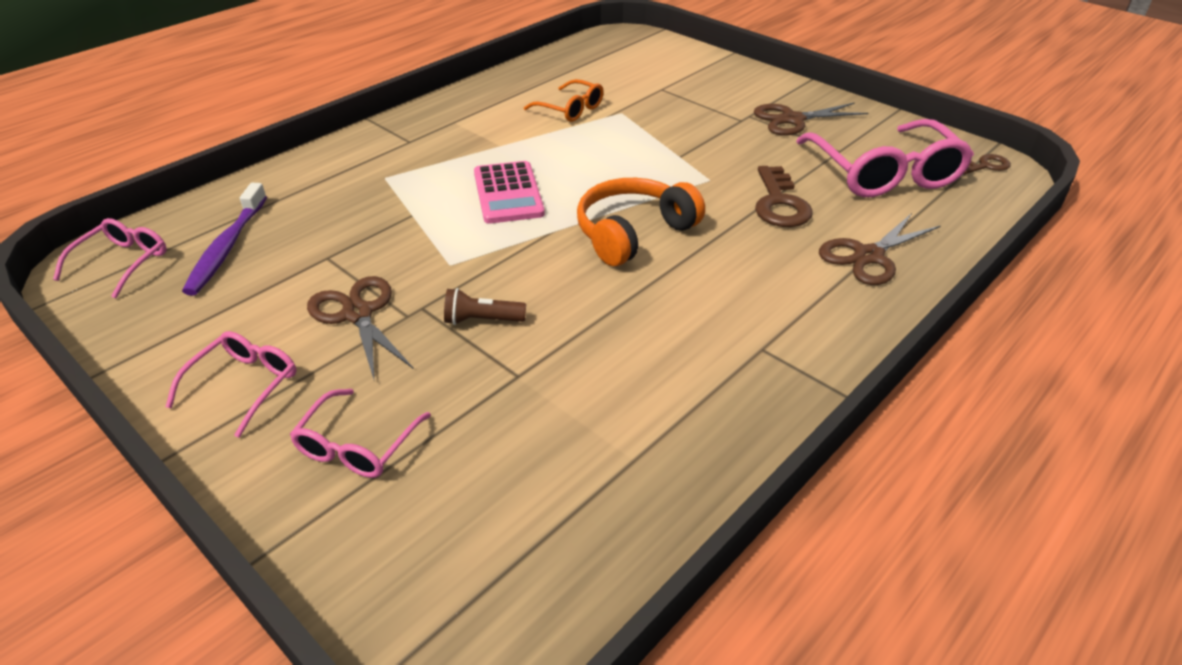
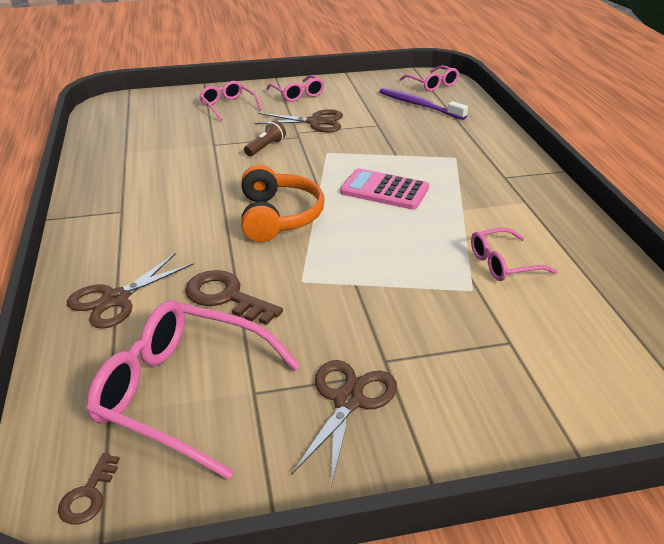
camera: 125 degrees right, 5 degrees down
(570, 109) = (503, 263): orange glasses -> pink glasses
(868, 256) = (115, 299): brown scissors -> brown scissors turned 135 degrees counterclockwise

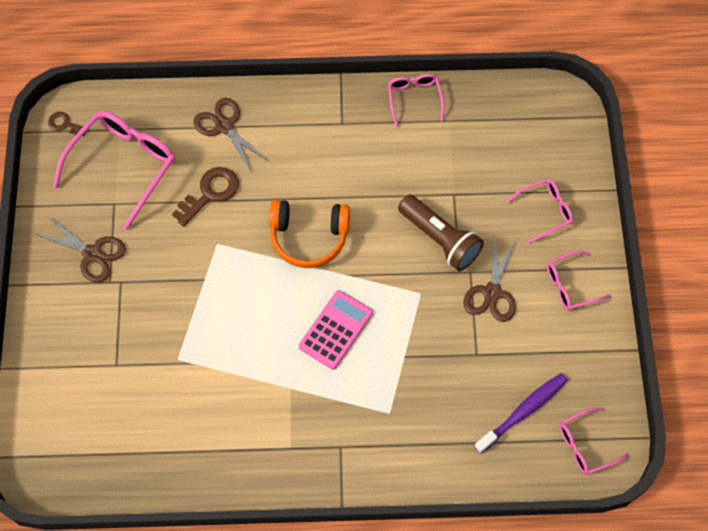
camera: 100 degrees right, 30 degrees up
(265, 147) = (440, 239): brown flashlight -> brown flashlight, size x1.90
(503, 263) = (203, 393): pink glasses -> pink glasses (414, 99)

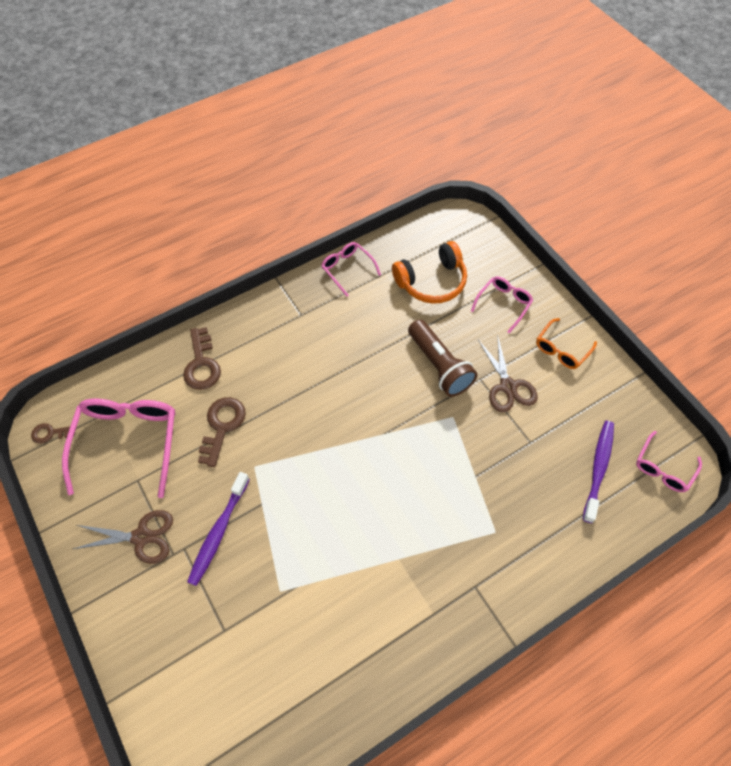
camera: 30 degrees left, 5 degrees down
(156, 284) = (218, 532): none -> purple toothbrush
(224, 126) = (202, 364): brown scissors -> brown key
(309, 237) = (331, 419): orange headphones -> orange headphones (432, 282)
(336, 330) = (404, 485): pink calculator -> none
(440, 239) = (439, 366): brown flashlight -> brown flashlight turned 45 degrees clockwise
(570, 285) = (561, 349): pink glasses -> orange glasses

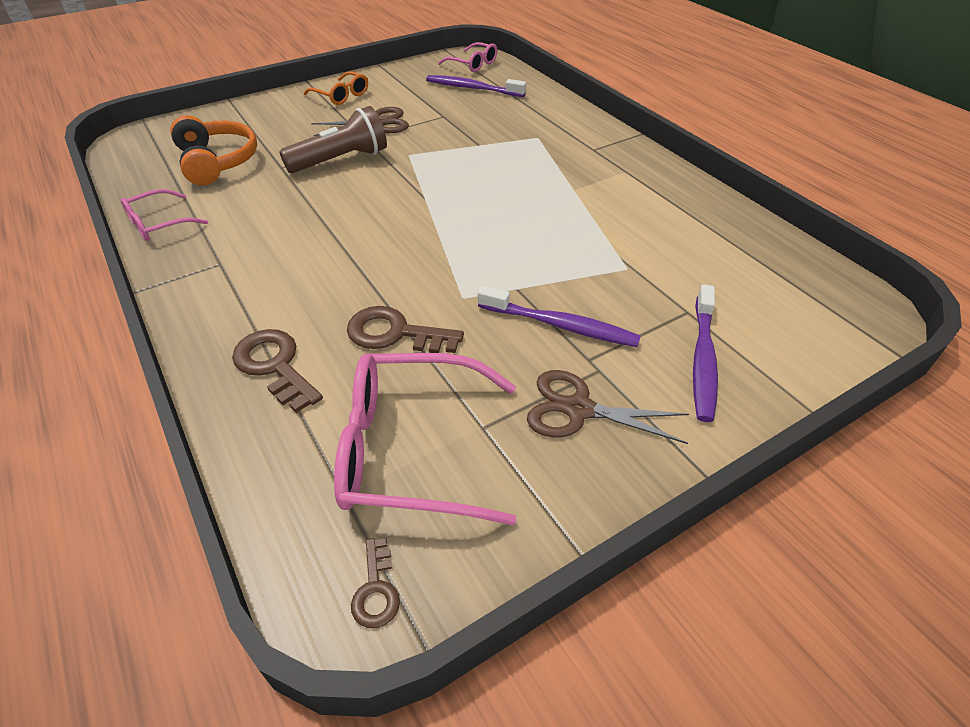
camera: 90 degrees left, 15 degrees down
(141, 537) = (578, 409): brown scissors -> brown scissors turned 75 degrees counterclockwise
(172, 630) = (703, 359): none -> purple toothbrush
(202, 364) = (274, 366): brown key -> brown key turned 120 degrees counterclockwise
(503, 304) = (272, 121): pink glasses -> none

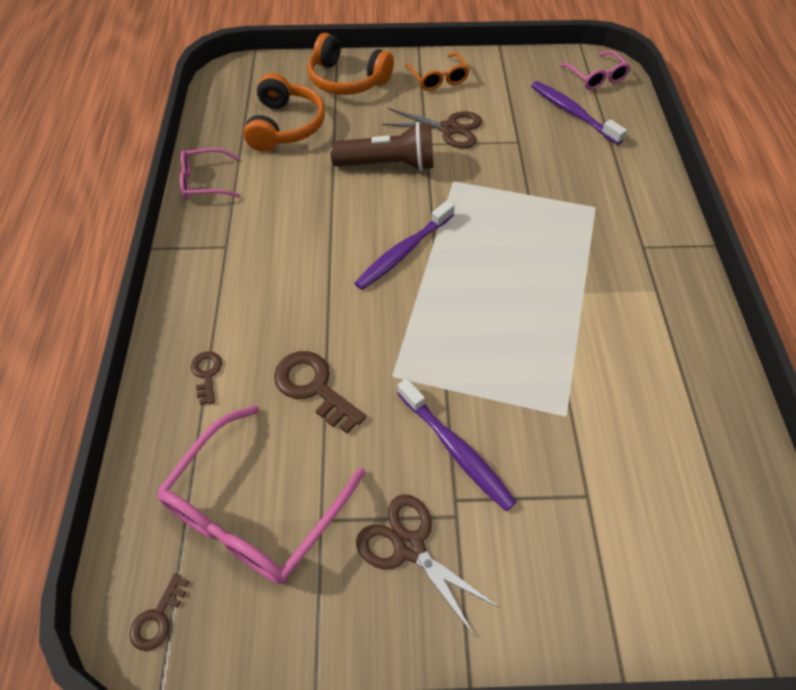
camera: 30 degrees right, 10 degrees up
(255, 116) = (347, 80): none -> orange headphones
(274, 366) = (207, 374): brown key -> brown key, size x0.57
(411, 449) = (255, 510): pink glasses -> pink glasses turned 90 degrees counterclockwise
(703, 359) = (560, 557): purple toothbrush -> purple toothbrush (403, 252)

